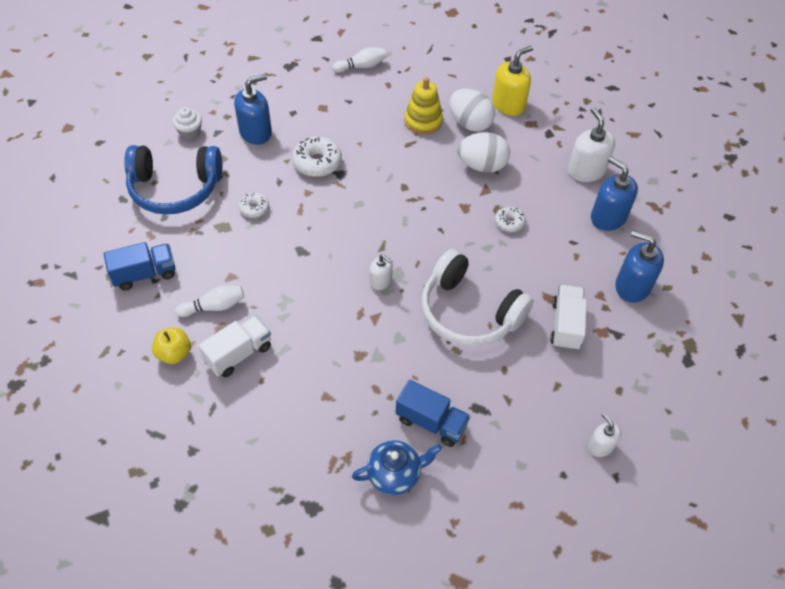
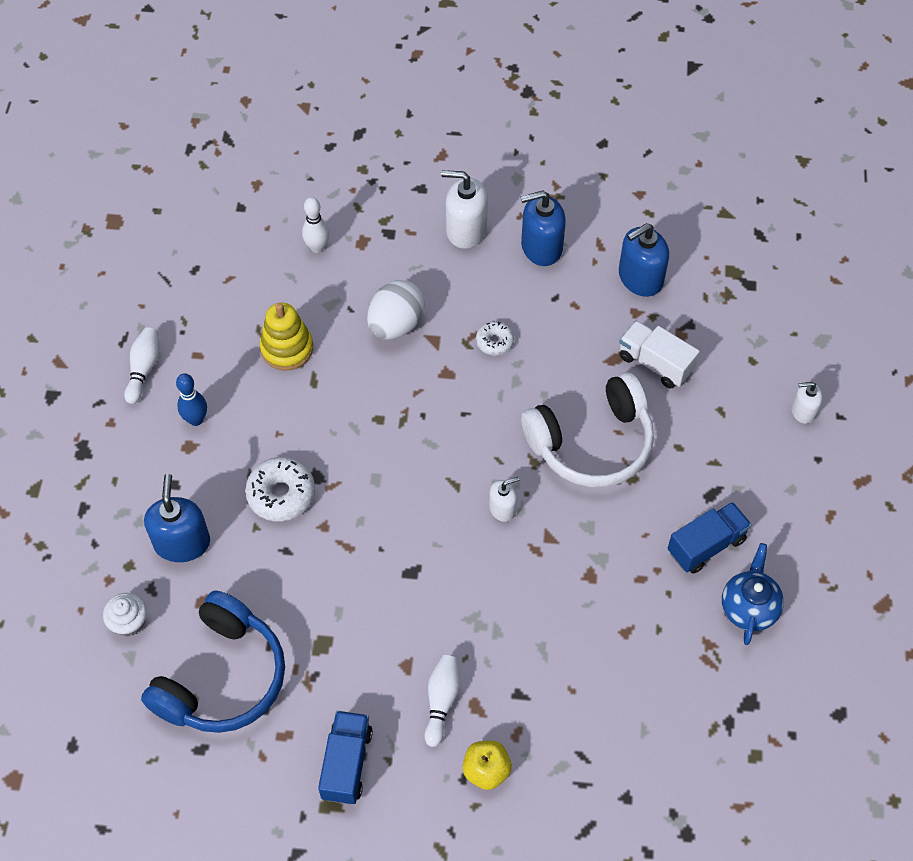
camera: 60 degrees left, 5 degrees up
(239, 354) = (524, 700): white truck -> none
(254, 208) = (314, 597): white donut -> none
(343, 103) = (196, 419): none -> blue bowling pin
(470, 123) = (322, 302): white egg -> none
(508, 104) = (317, 247): yellow soap dispenser -> white bowling pin

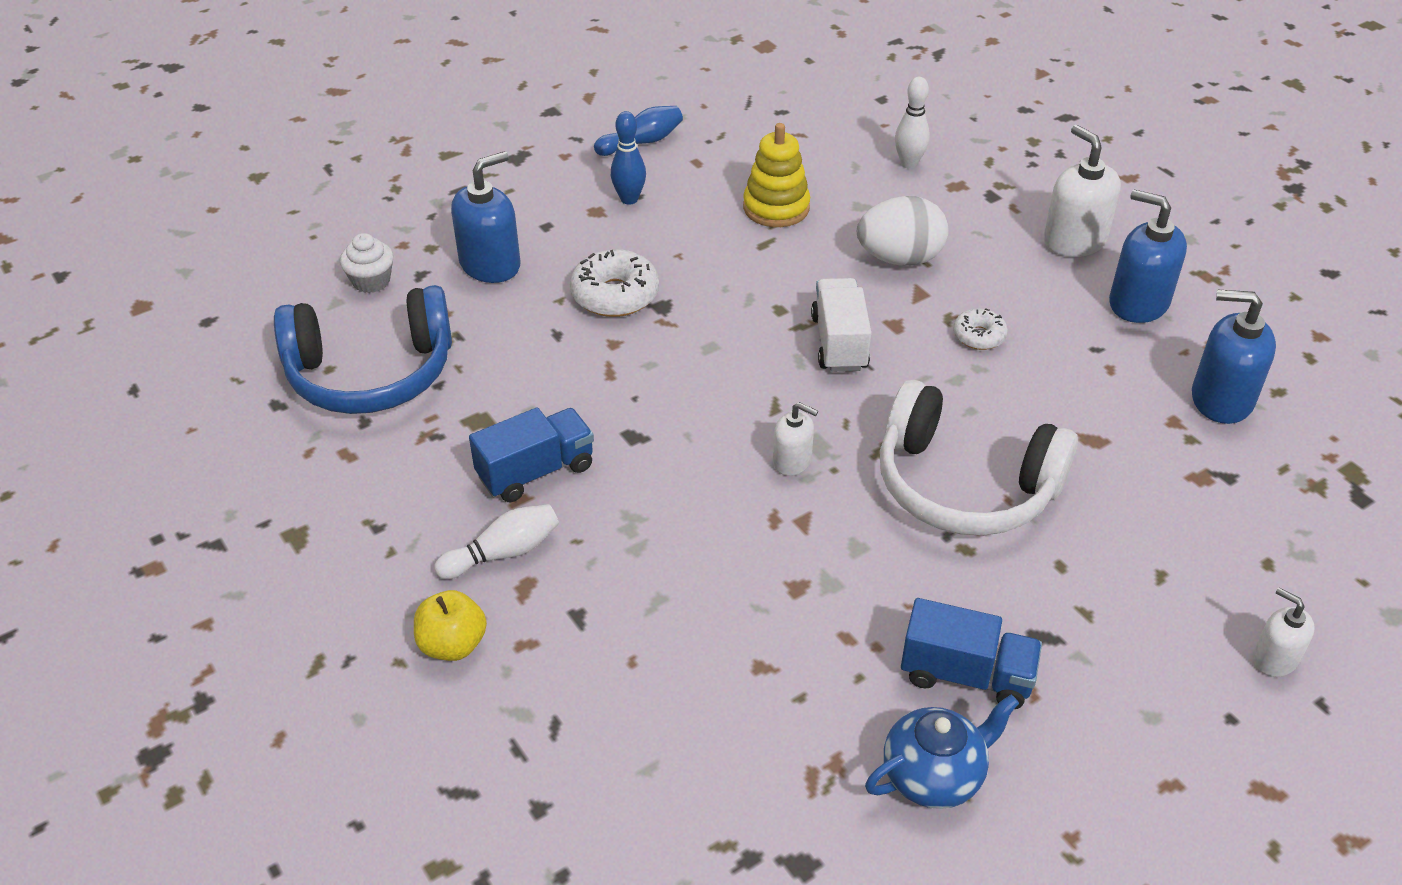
camera: 50 degrees right, 15 degrees down
(144, 369) = (642, 142): white bowling pin -> blue bowling pin
(346, 763) = (356, 521): blue truck -> blue truck (536, 472)
(655, 363) = (1136, 477): white truck -> white truck (839, 343)

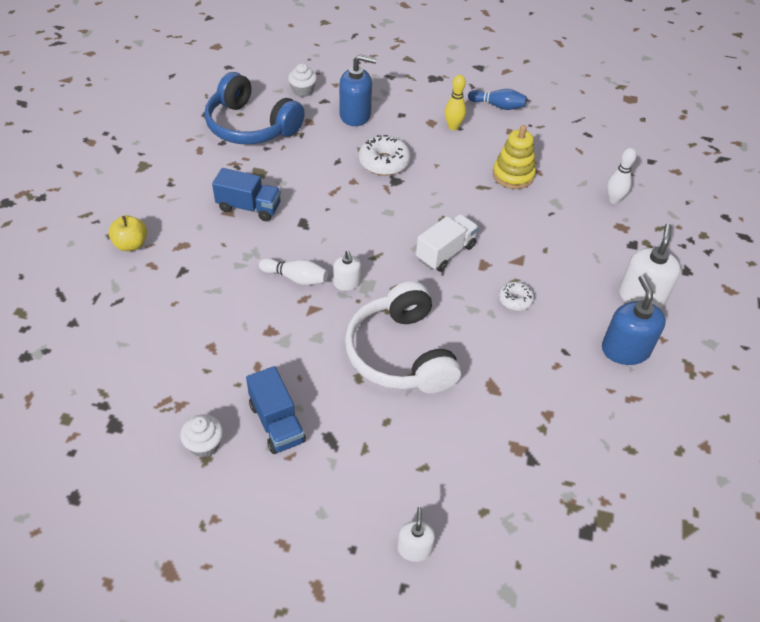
camera: 45 degrees right, 5 degrees up
(503, 553) = (193, 227): white bowling pin -> white bowling pin (296, 278)
(629, 199) = (453, 127): blue bowling pin -> yellow bowling pin
(899, 259) = (534, 238): white egg -> none
(934, 776) = (204, 445): blue teapot -> white cupcake
(1221, 399) = (591, 426): blue soap dispenser -> none

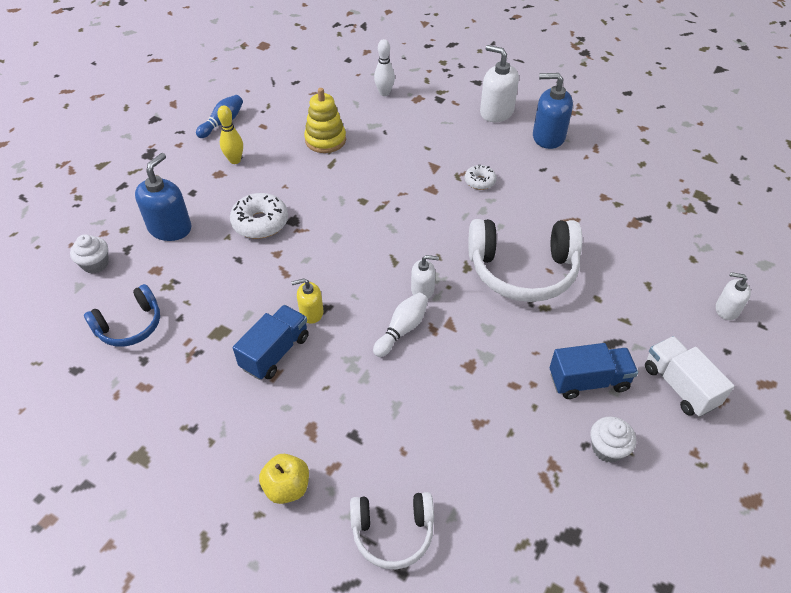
camera: 70 degrees left, 0 degrees up
(103, 311) = (393, 532): none -> white headphones
(251, 126) = (130, 325): blue headphones -> blue headphones, size x0.58
(296, 217) = (311, 312): none -> yellow soap dispenser
(445, 252) = (407, 210): white truck -> white truck (679, 386)

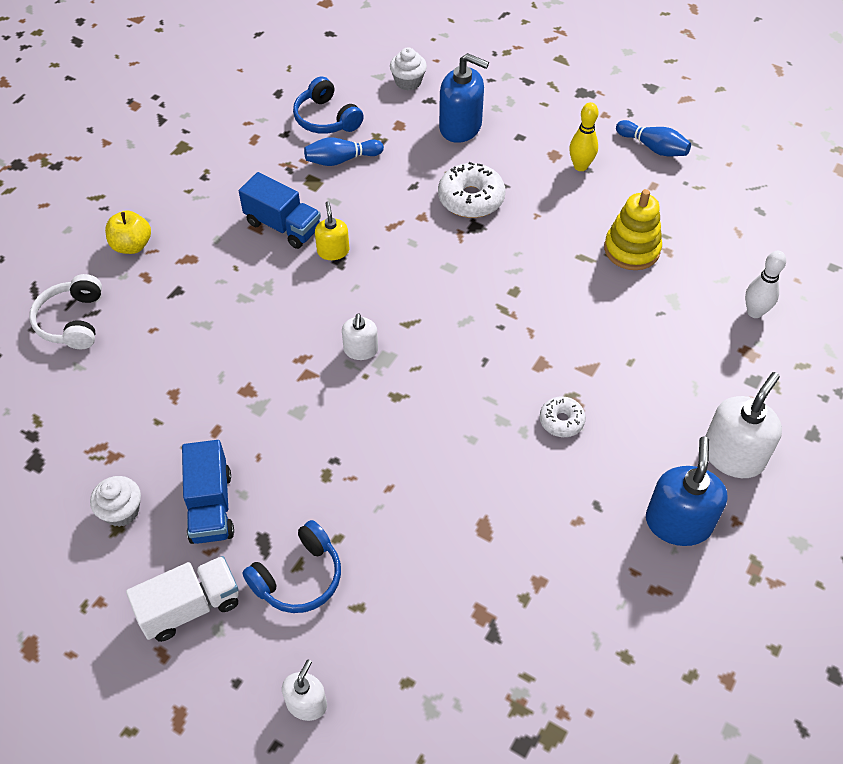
camera: 90 degrees right, 5 degrees up
(193, 311) = (341, 160): none -> blue bowling pin
(402, 330) = (303, 330): white bowling pin -> none
(522, 270) = (389, 457): white headphones -> none
(635, 319) = (298, 577): none -> blue headphones

